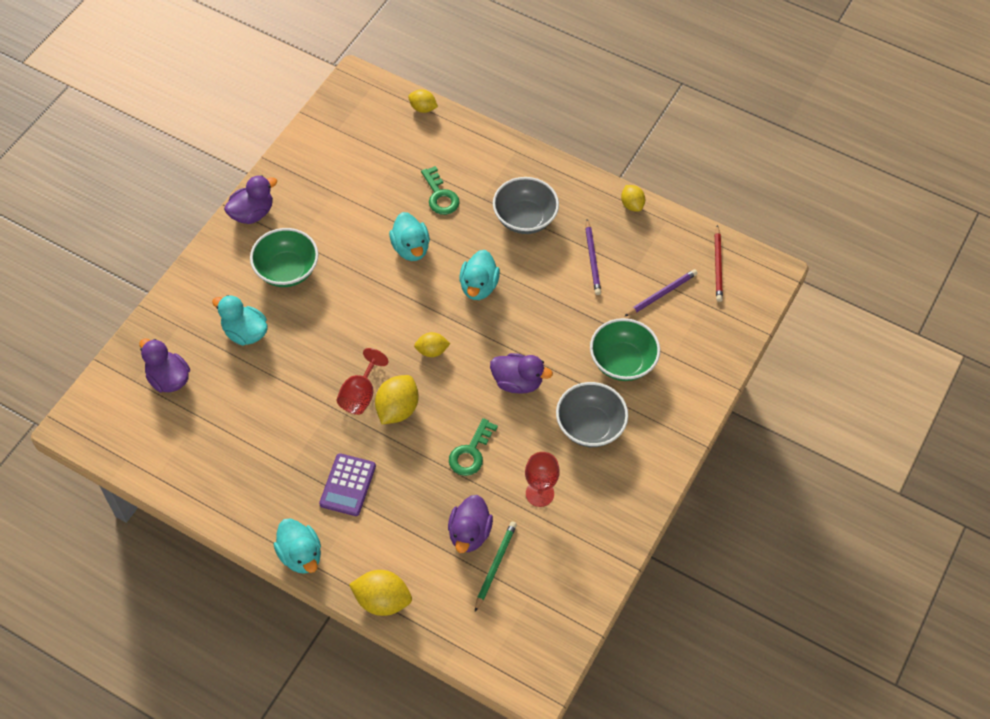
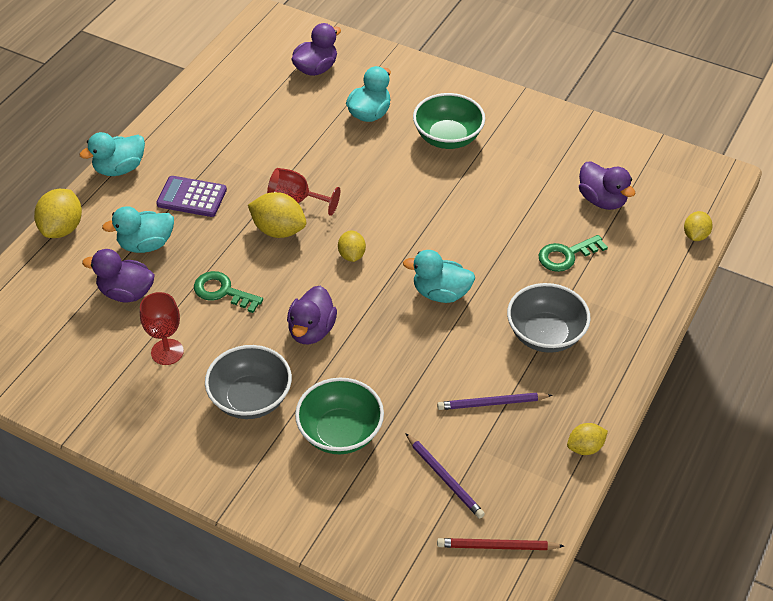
camera: 90 degrees right, 10 degrees down
(252, 213) = (517, 108): purple duck -> purple duck (602, 200)
(411, 248) = (488, 233): turquoise duck -> turquoise duck (146, 244)
(495, 565) = (86, 314): green pencil -> none

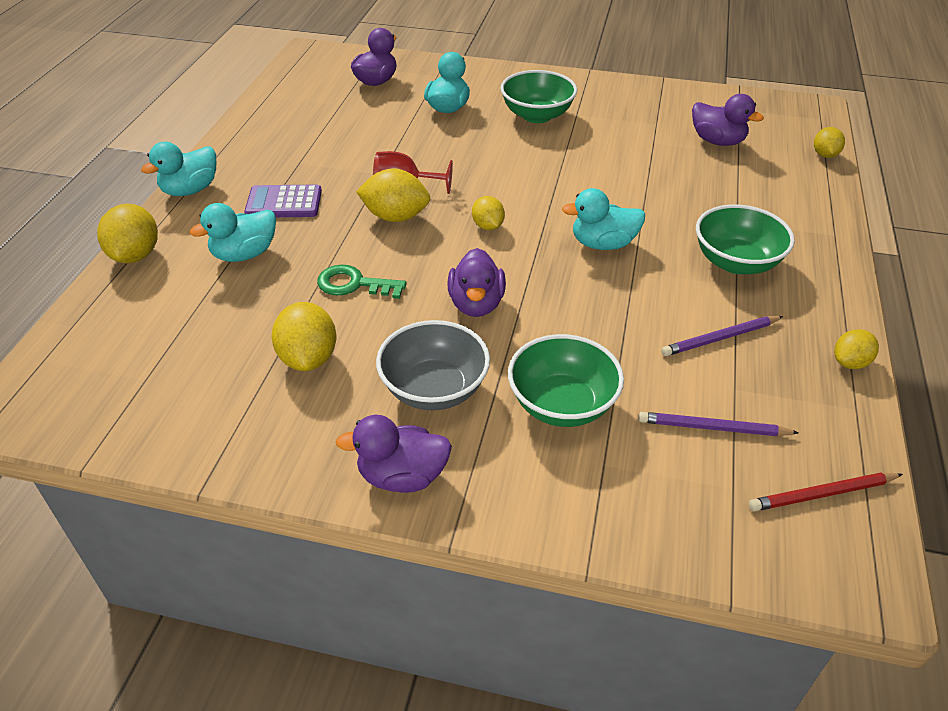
camera: 15 degrees left, 5 degrees down
(126, 293) = (235, 305): purple duck -> purple duck (402, 476)
(167, 352) = (308, 358): red goblet -> yellow lemon
(444, 477) = (713, 428): purple pencil -> purple pencil turned 150 degrees clockwise
(545, 335) = (736, 262): grey bowl -> green bowl
(566, 255) = (712, 190): green key -> none

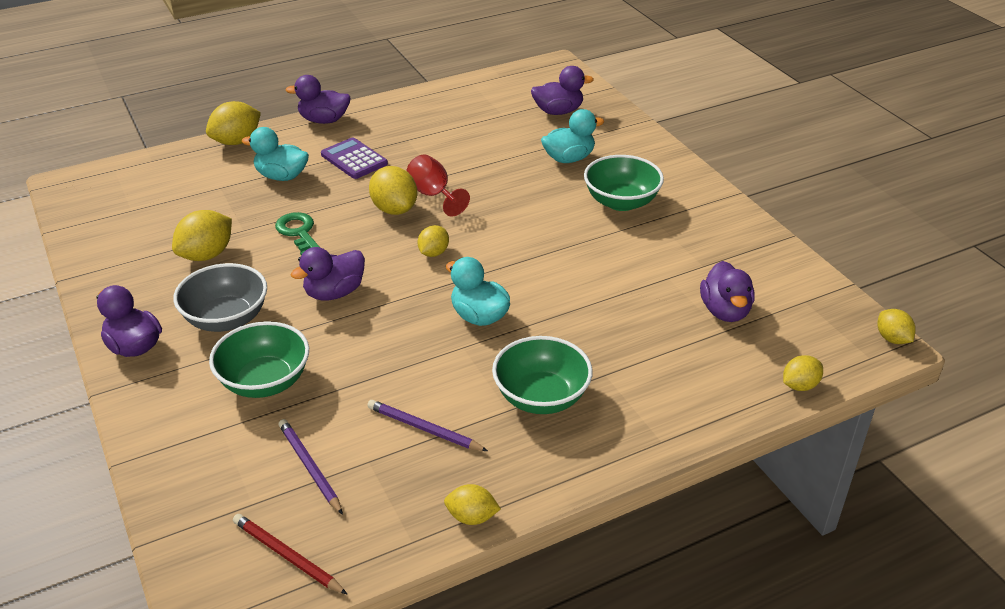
camera: 50 degrees right, 5 degrees down
(190, 190) = (324, 120): turquoise duck -> purple duck
(809, 102) = (892, 339): none -> yellow lemon

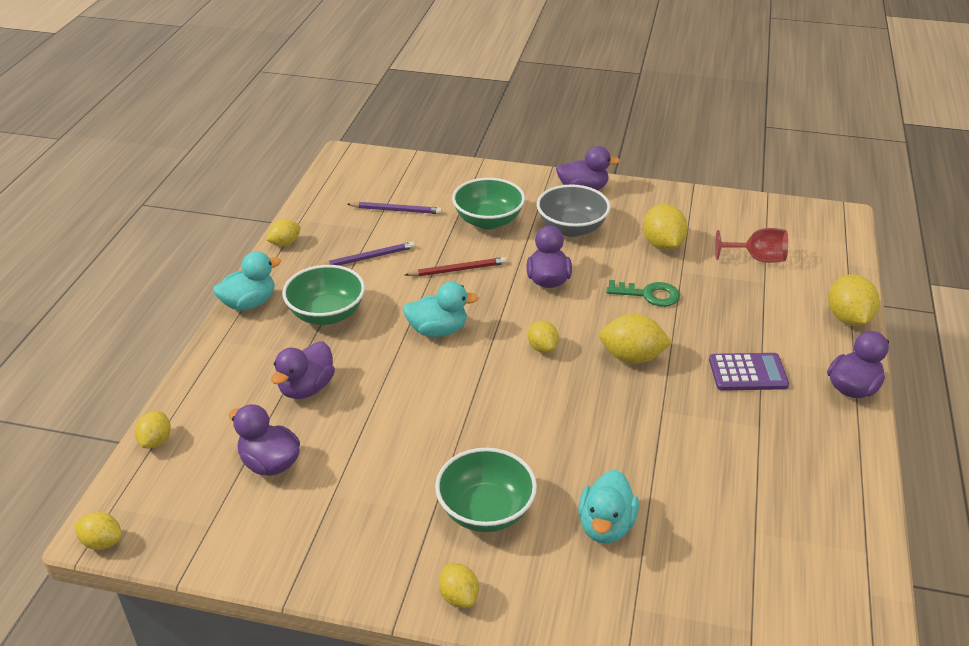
camera: 130 degrees right, 0 degrees up
(281, 176) = (754, 319): turquoise duck -> turquoise duck (249, 303)
(287, 556) = (348, 183): red pencil -> red pencil (458, 270)
(433, 195) = (632, 391): red goblet -> red goblet (757, 258)
(558, 111) = (723, 589): purple duck -> purple duck (306, 388)
(690, 182) = (459, 596): none -> yellow lemon

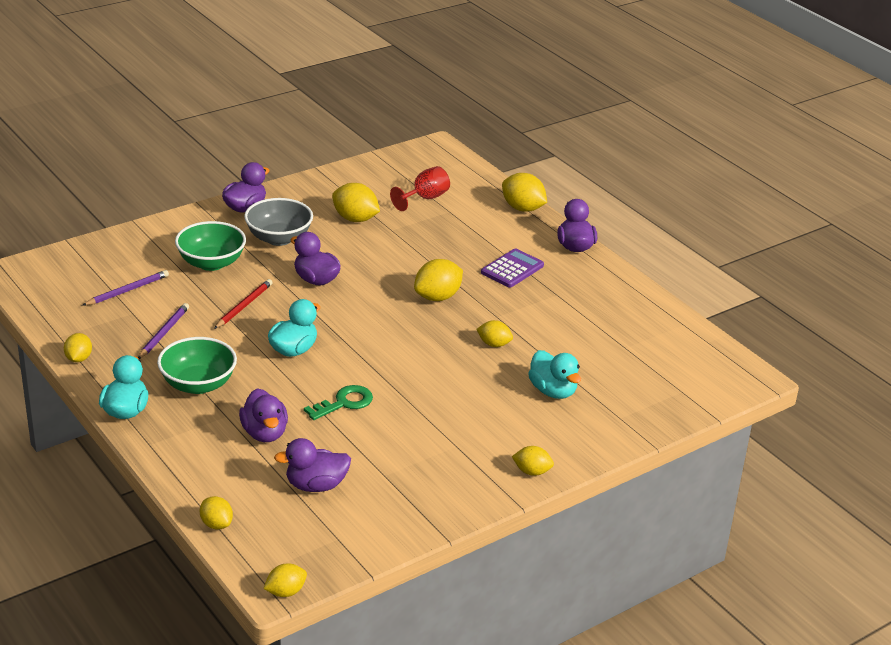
camera: 50 degrees left, 5 degrees down
(486, 511) = (482, 425): green bowl -> none
(542, 348) = (377, 322): yellow lemon -> yellow lemon (494, 344)
(649, 295) = (393, 255): green key -> green key (344, 403)

